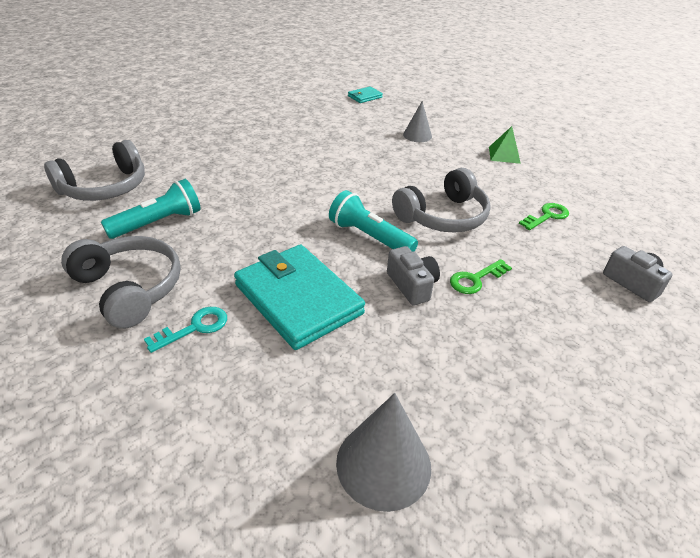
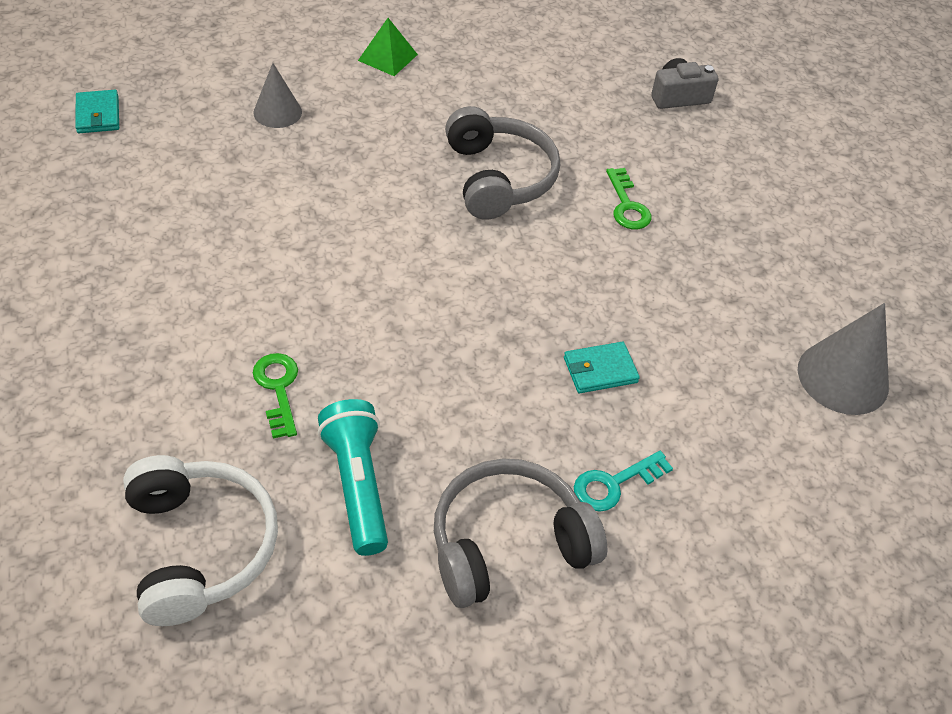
camera: 70 degrees left, 10 degrees up
(105, 187) = (200, 547): grey headphones -> white headphones
(194, 328) = (614, 484): turquoise key -> turquoise key turned 105 degrees counterclockwise
(298, 299) = (600, 370): turquoise wallet -> turquoise wallet, size x0.44
(369, 237) = (508, 262): turquoise flashlight -> none
(412, 285) = (616, 261): grey camera -> none
(547, 216) = (542, 93): green key -> green key (278, 389)

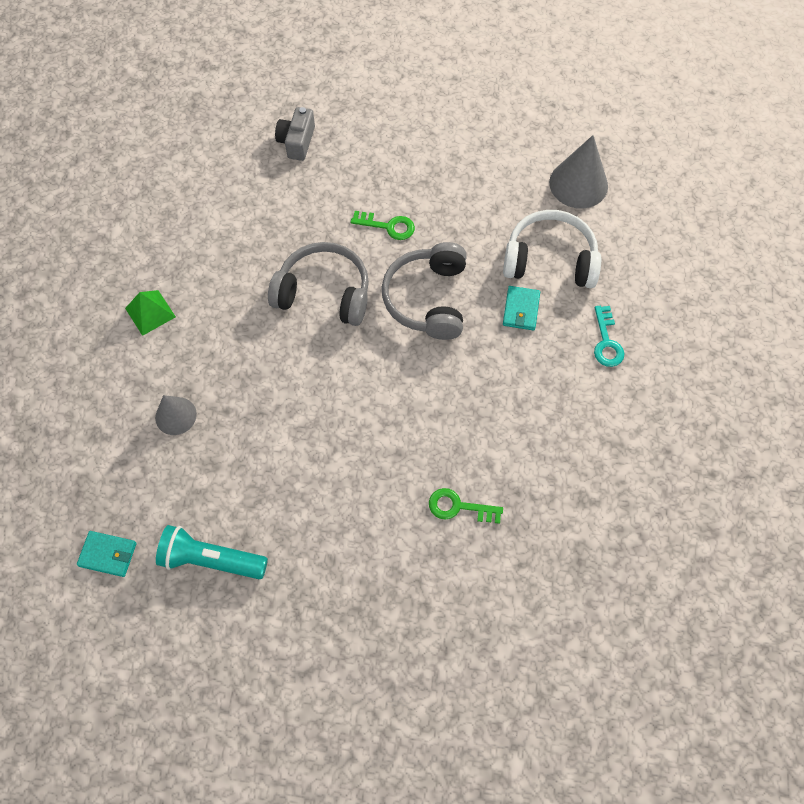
camera: 60 degrees left, 15 degrees up
(200, 547) = (566, 593): white headphones -> white headphones (550, 259)
(357, 485) = (554, 485): turquoise flashlight -> turquoise flashlight (211, 559)
(508, 543) = (626, 416): grey headphones -> grey headphones (427, 299)

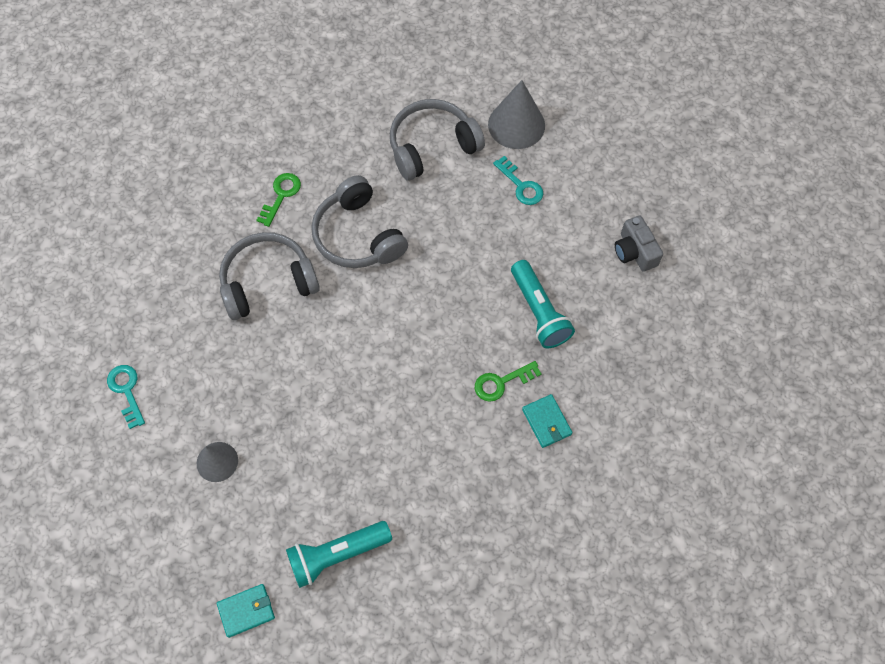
camera: 35 degrees left, 0 degrees up
(150, 312) = (126, 391): green pyramid -> turquoise key
(297, 142) = (147, 169): grey camera -> grey camera (634, 251)
(388, 226) = (281, 195): green key -> green key turned 45 degrees counterclockwise
(521, 310) = (438, 199): turquoise wallet -> turquoise wallet (546, 422)
(539, 465) = (539, 312): none -> turquoise flashlight
(550, 259) = (432, 146): white headphones -> grey headphones
(578, 184) = (411, 72): grey cone -> grey cone (516, 125)

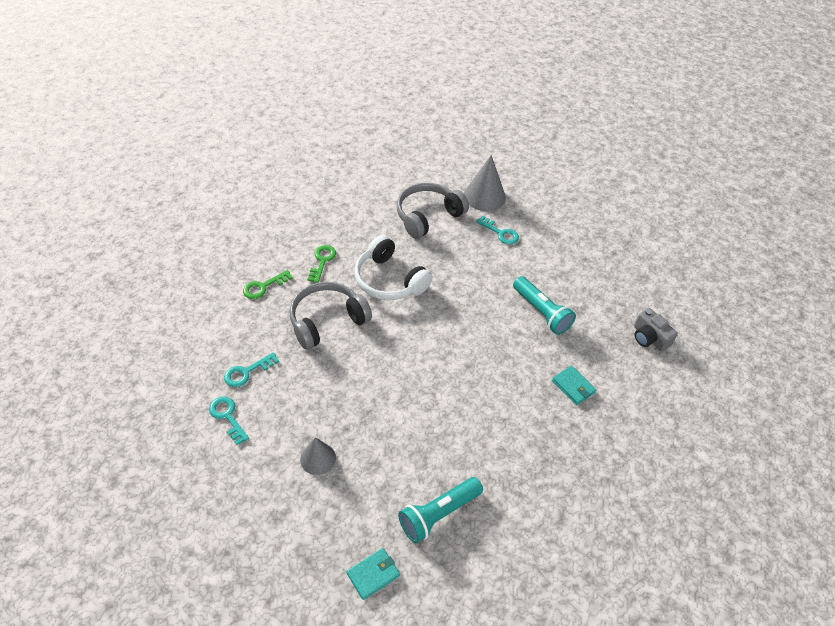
camera: 15 degrees left, 15 degrees down
(159, 337) = (247, 372): none -> turquoise key
(357, 236) = (389, 280): grey headphones -> white headphones
(501, 382) = (530, 364): green key -> green key (263, 287)
(634, 251) = (596, 264): grey camera -> grey camera (649, 338)

